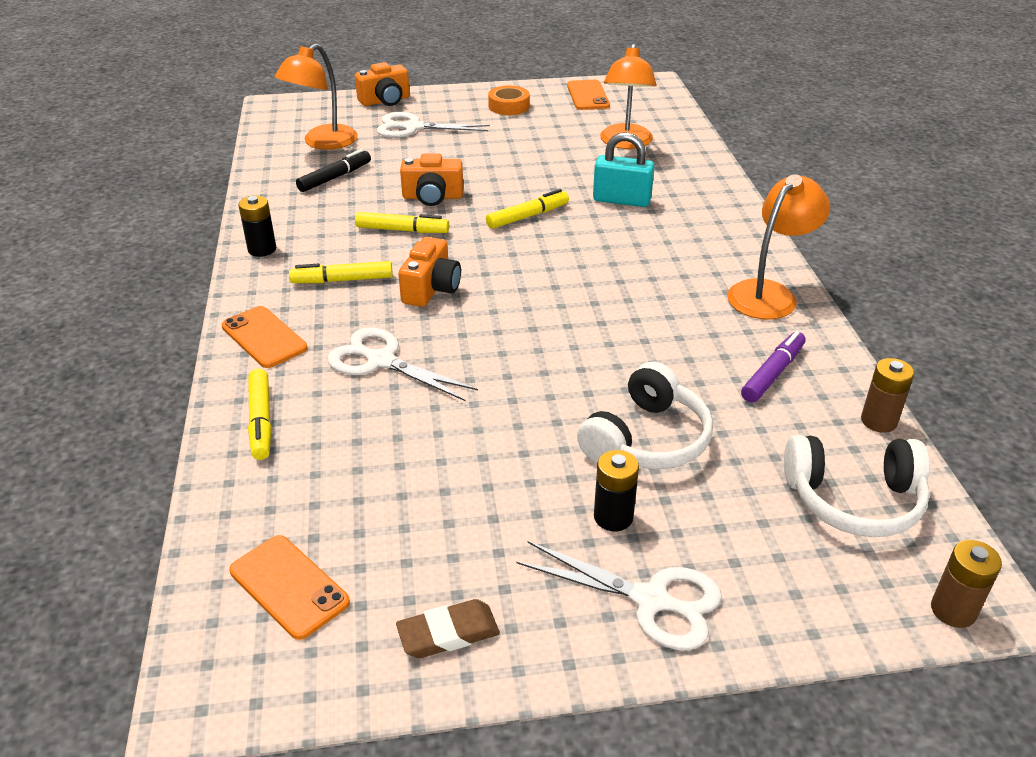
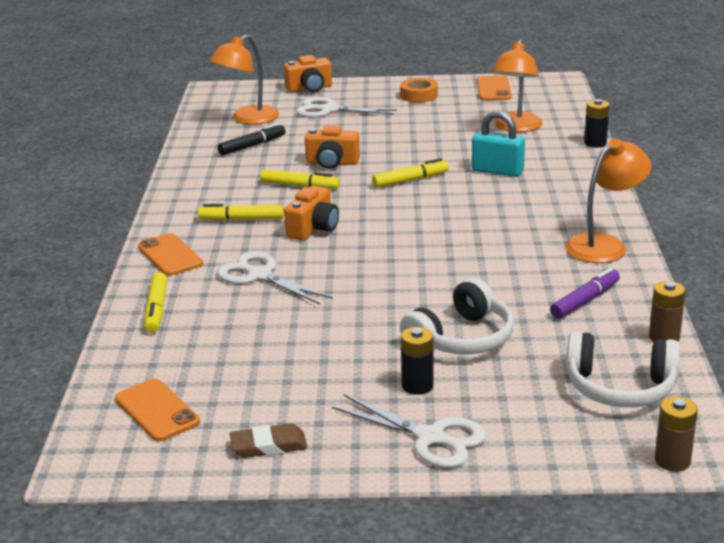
camera: 10 degrees right, 10 degrees down
(262, 249) = (180, 195): black battery -> black battery (595, 143)

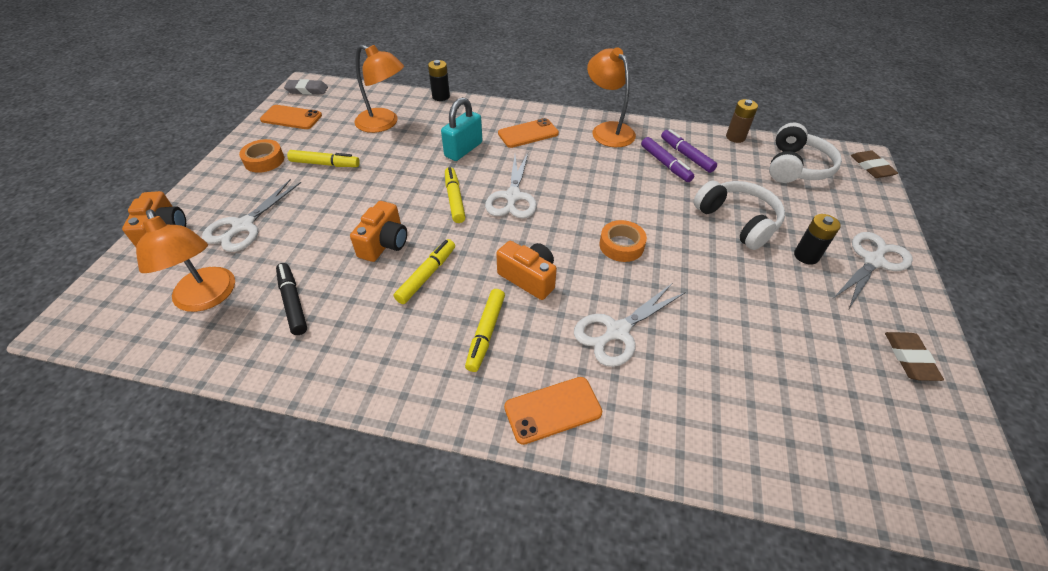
camera: 80 degrees left, 20 degrees up
(157, 309) = (677, 431): yellow marker -> yellow marker (325, 164)
(157, 410) = (875, 443): orange phone -> orange phone (528, 134)
(381, 269) = (621, 245): none -> orange tape
(431, 206) = (513, 196): none -> white scissors
(549, 83) = (307, 90): none -> grey eraser
(553, 287) = (665, 164): none -> purple marker
(672, 461) = (871, 167): brown battery -> brown eraser

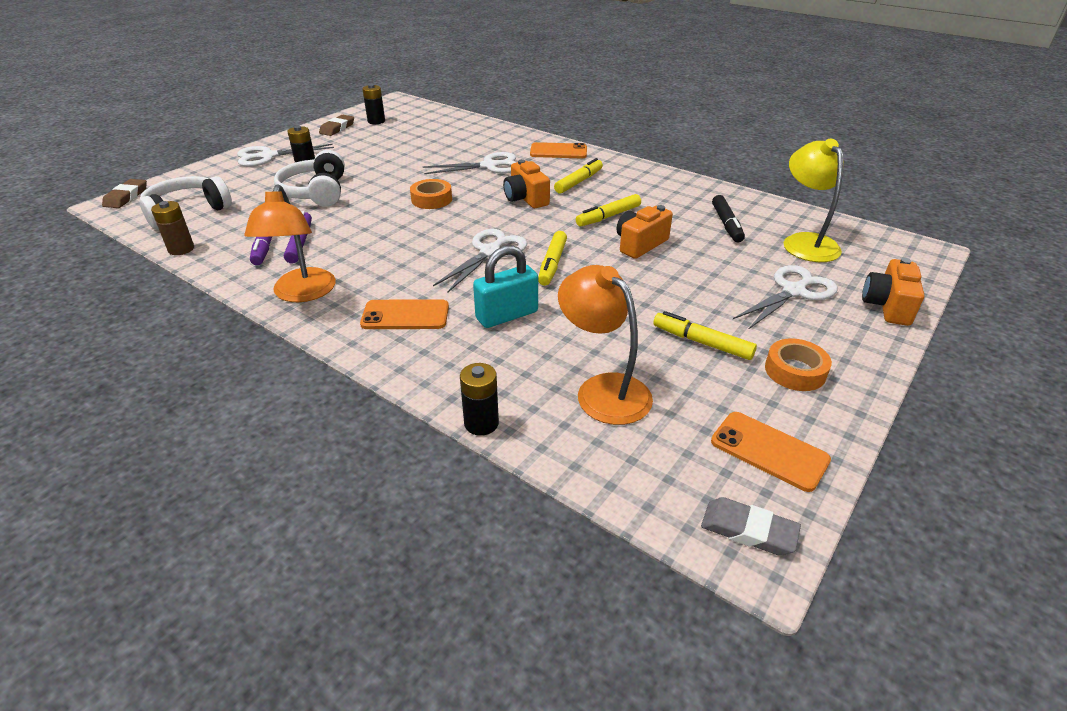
camera: 155 degrees left, 10 degrees down
(208, 298) = (805, 242): orange lamp -> yellow lamp
(895, 405) = (376, 121): none -> black battery

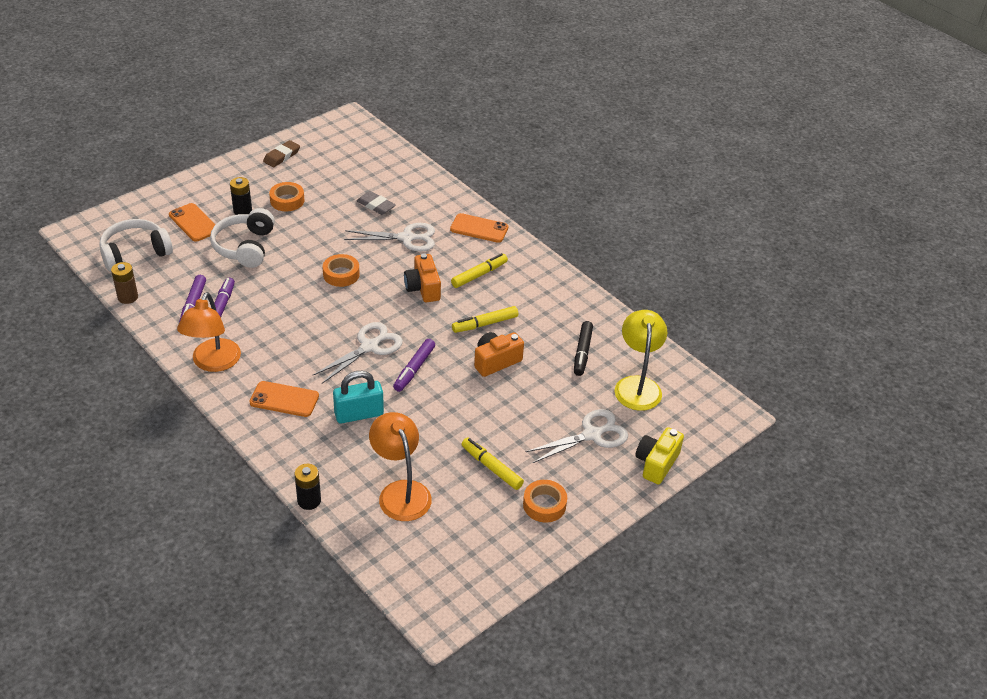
camera: 10 degrees right, 5 degrees up
(126, 197) = (86, 224): brown eraser -> none
(268, 156) = (211, 189): white scissors -> none
(352, 155) = (287, 200): none -> orange tape
(376, 121) = (321, 151): black battery -> none
(552, 264) = (414, 369): yellow marker -> purple marker
(748, 530) = (442, 605): grey eraser -> grey eraser (376, 205)
(769, 451) = (487, 559): orange phone -> orange phone (194, 223)
(887, 306) = (656, 463): orange camera -> yellow camera

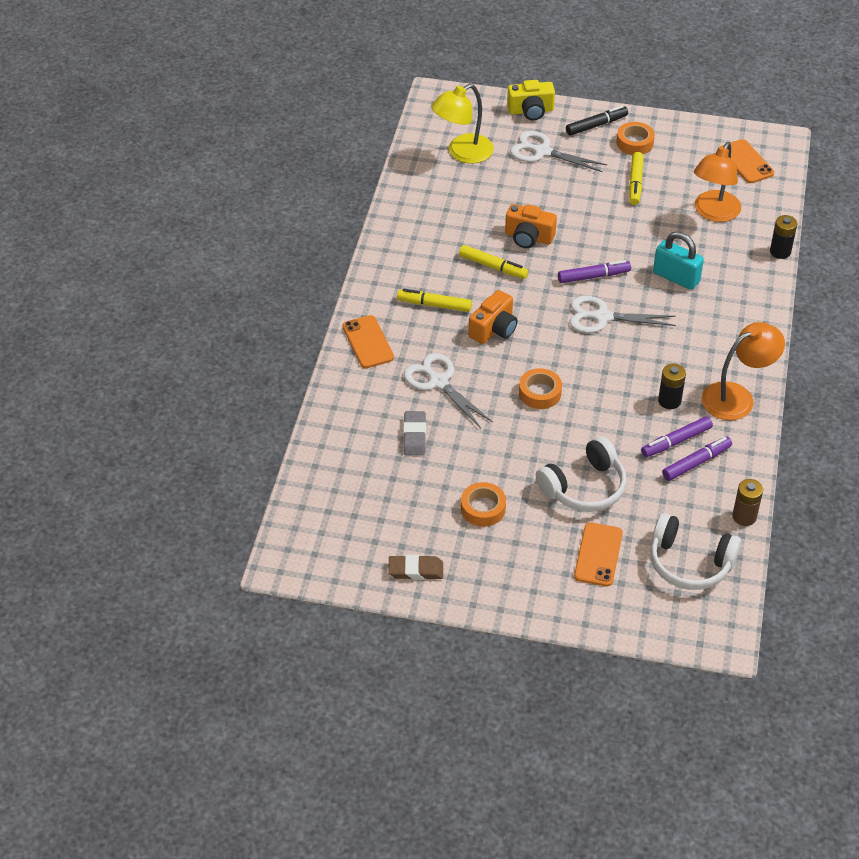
camera: 125 degrees left, 5 degrees up
(242, 210) = (537, 531): black battery -> black battery (669, 401)
(284, 399) = (716, 327): orange phone -> orange phone (746, 162)
(582, 352) = (460, 197): black marker -> black marker (596, 125)

